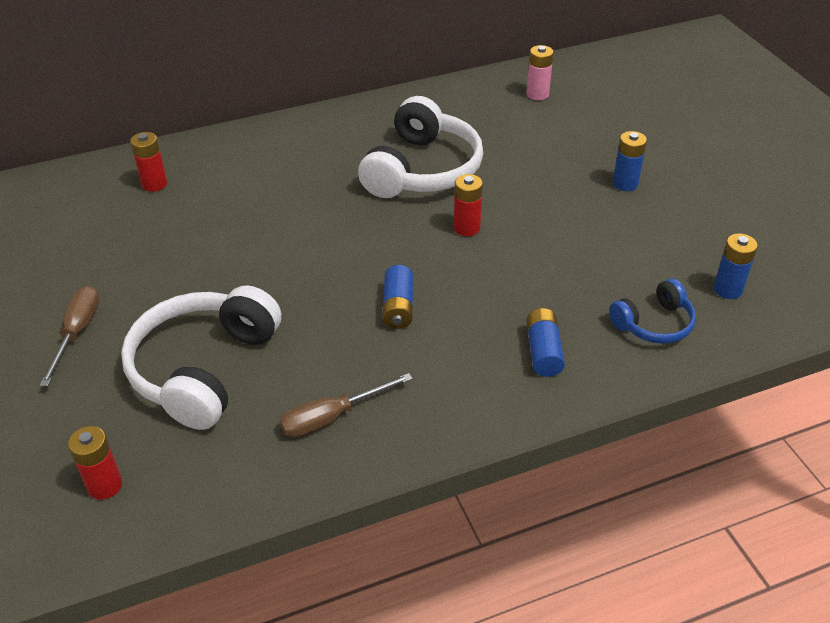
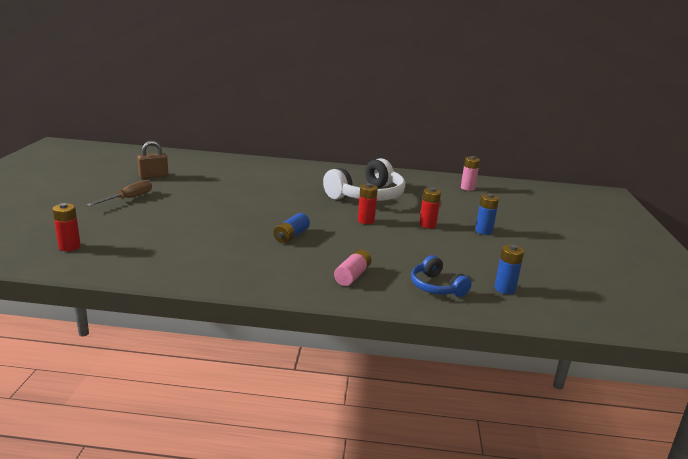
camera: 25 degrees right, 20 degrees down
(59, 258) = (153, 176): none -> brown padlock
(154, 184) = (226, 167): red battery -> red battery (427, 225)
(204, 369) = (167, 226): white headphones -> none
(332, 417) = (205, 261): brown screwdriver -> none
(543, 351) = (352, 276): blue battery -> pink battery
(654, 323) = (436, 287): blue headphones -> blue headphones turned 60 degrees clockwise

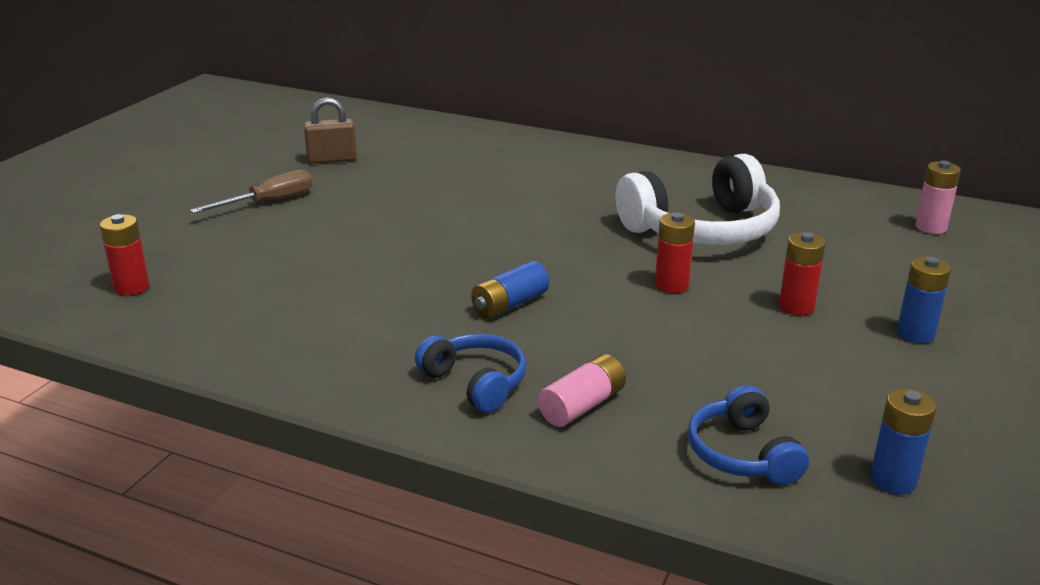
camera: 20 degrees right, 5 degrees up
(294, 272) = (475, 383): none -> blue headphones

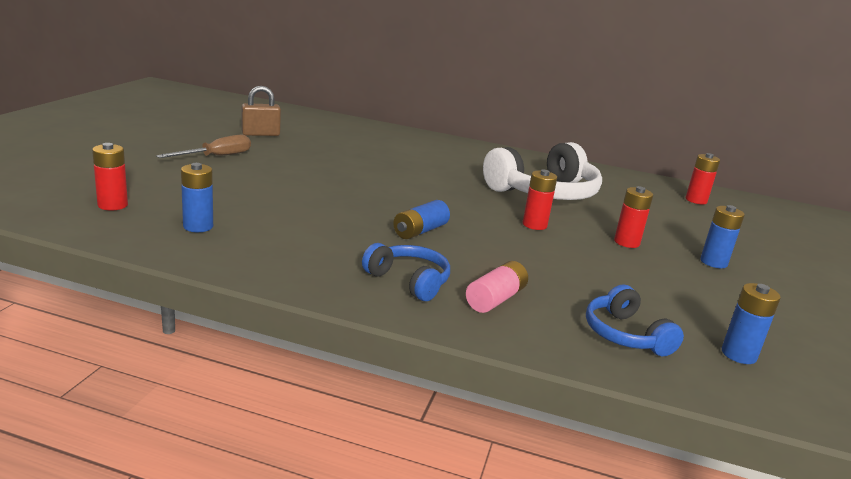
camera: 10 degrees left, 5 degrees down
(228, 313) = (198, 226): none -> blue battery
(930, 227) = (696, 200): pink battery -> red battery

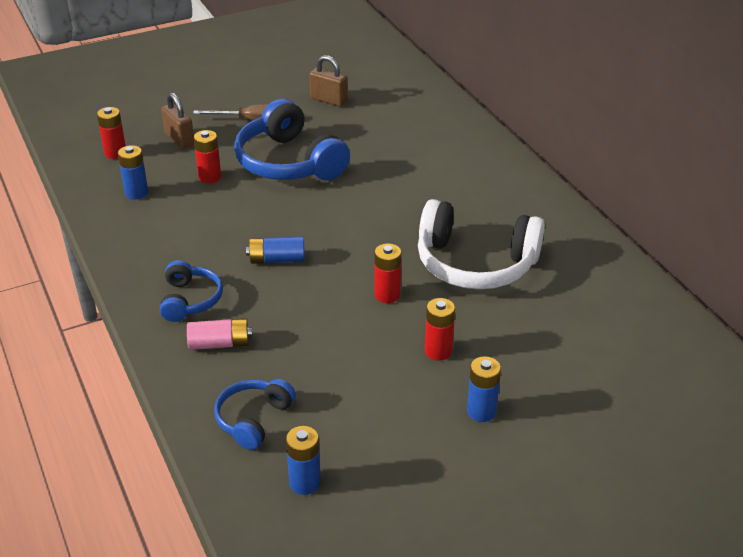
camera: 50 degrees right, 15 degrees up
(169, 181) = (179, 139): none -> brown padlock
(304, 173) = (289, 162): none -> blue headphones
(696, 200) = (646, 344): red battery -> red battery (210, 177)

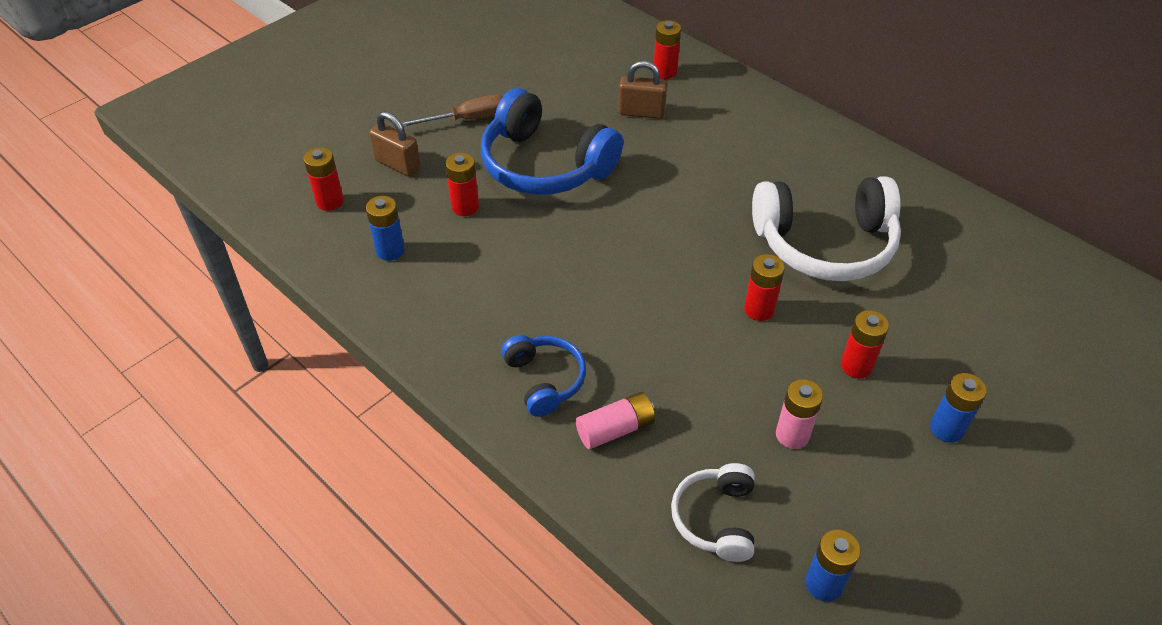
camera: 20 degrees left, 10 degrees up
(253, 419) = (716, 519): blue headphones -> white headphones
(277, 259) = (610, 297): blue battery -> none
(329, 100) = (539, 73): brown padlock -> brown padlock (641, 112)
(352, 382) = (792, 435): none -> pink battery
(430, 118) = (665, 72): none -> red battery

